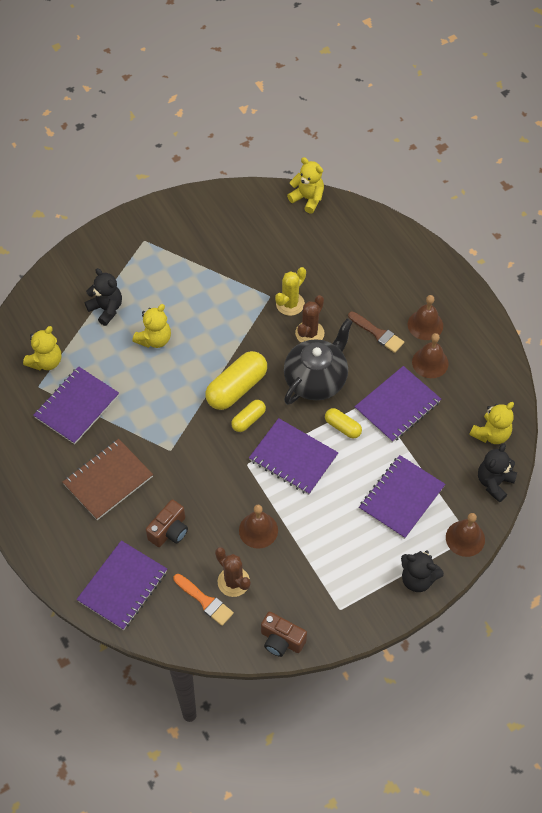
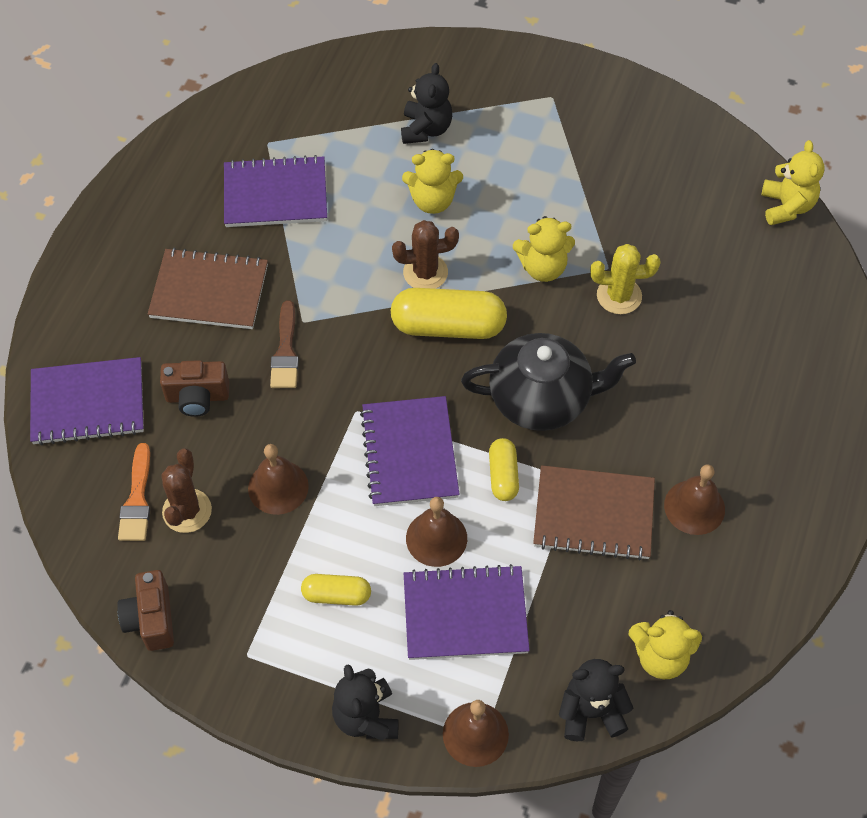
camera: 50 degrees right, 0 degrees up
(46, 361) = (305, 126): yellow teddy bear -> yellow teddy bear (543, 267)
(248, 420) = (417, 369): yellow capsule -> yellow capsule (336, 595)
(309, 333) = (599, 345): brown cactus -> brown cactus (425, 272)
(377, 333) = (675, 418): brown brush -> brown brush (285, 351)
(397, 405) = (593, 514): purple notebook -> brown notebook
(425, 325) = (744, 462): brown bell -> brown bell (436, 538)

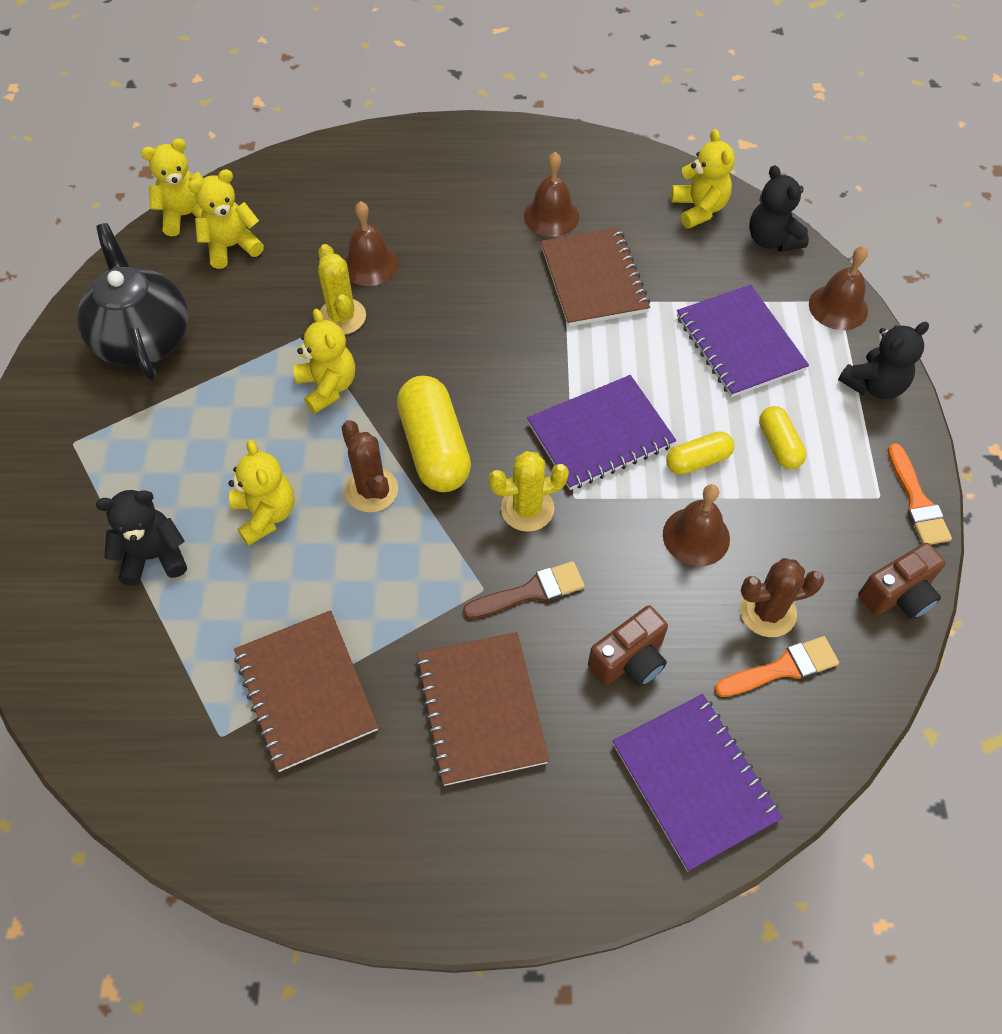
camera: 110 degrees left, 0 degrees up
(197, 397) = (629, 660): brown camera -> brown camera turned 75 degrees clockwise
(228, 686) = (917, 501): none -> orange brush
(275, 194) = (306, 691): purple notebook -> brown notebook
(360, 373) = (527, 509): none -> yellow cactus
(436, 538) = (678, 386): brown bell -> brown bell (370, 264)
(503, 475) = (587, 354): yellow capsule -> yellow capsule (697, 461)
(541, 399) = (489, 347): black teapot -> black teapot (143, 338)
(735, 232) = (232, 246): none -> yellow teddy bear

